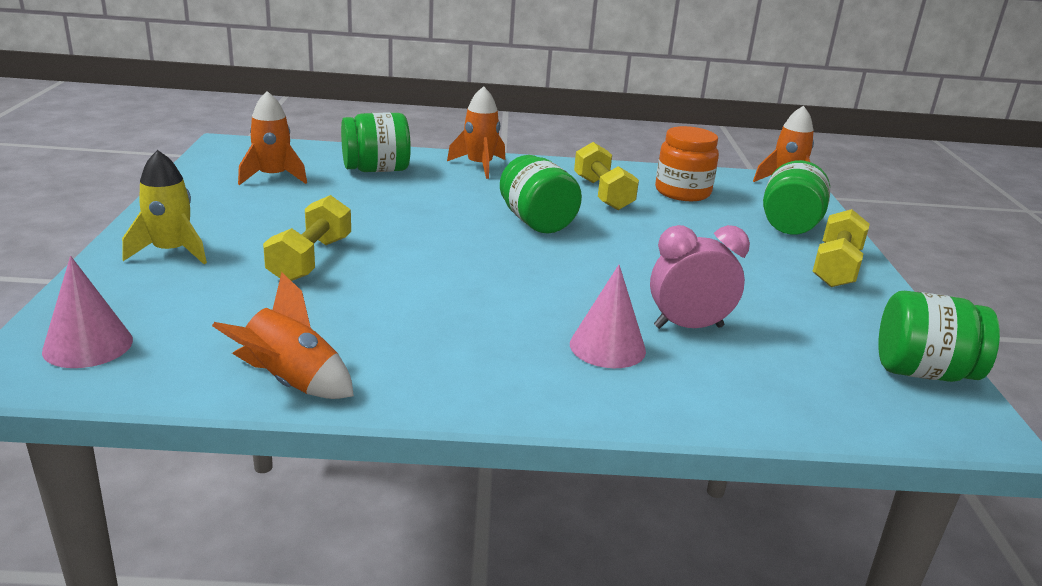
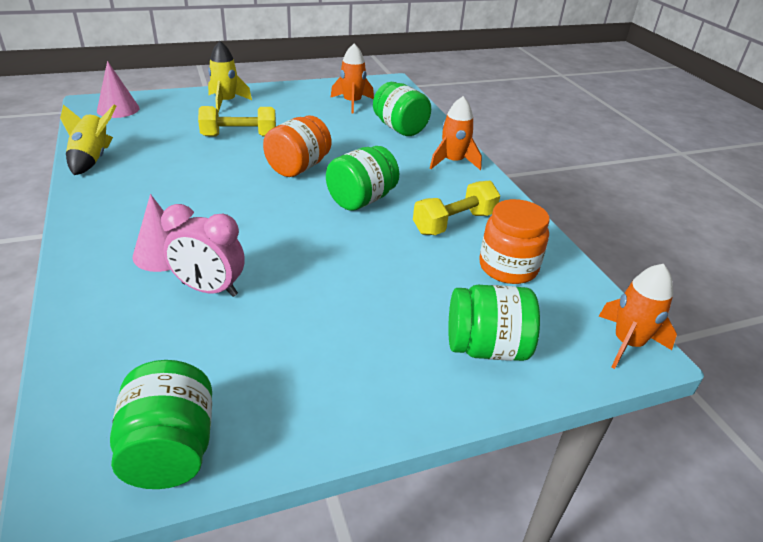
camera: 70 degrees right, 10 degrees up
(290, 383) = (92, 159): orange rocket -> yellow rocket
(436, 239) = (298, 167): none -> orange jar
(688, 327) = (209, 289): pink clock -> pink clock turned 135 degrees clockwise
(836, 267) = (395, 386): yellow dumbbell -> none

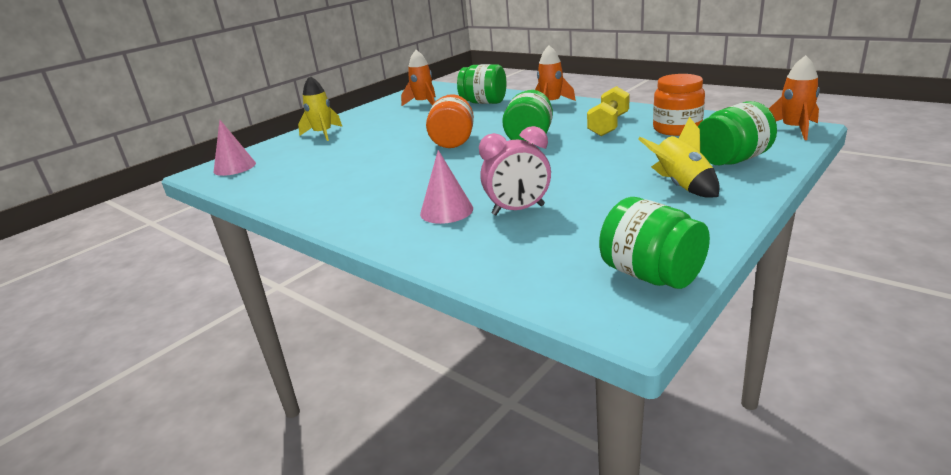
camera: 25 degrees left, 10 degrees down
(92, 159) = (275, 196): yellow rocket -> yellow rocket (681, 186)
(239, 136) = (374, 144): yellow dumbbell -> none

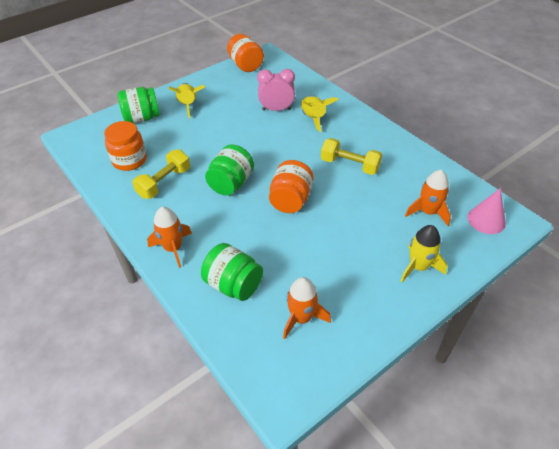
camera: 170 degrees left, 20 degrees up
(384, 175) = (349, 165): none -> yellow dumbbell
(446, 211) = (313, 118): pink cone -> yellow rocket
(651, 275) = (246, 65): green jar -> orange jar
(794, 129) = (73, 136): orange rocket -> orange rocket (428, 212)

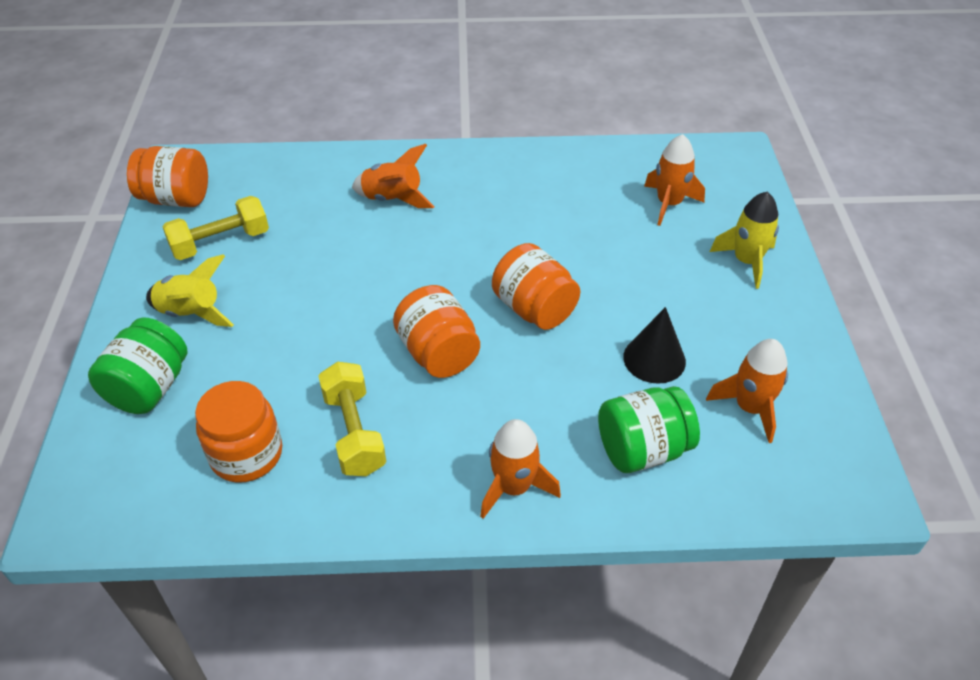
camera: 55 degrees left, 0 degrees up
(231, 183) = (438, 353): green jar -> orange jar
(276, 109) = (328, 223): pink clock -> none
(300, 261) = (654, 359): none -> black cone
(313, 118) = (393, 199): yellow rocket -> orange rocket
(349, 165) = (524, 219): yellow dumbbell -> yellow dumbbell (221, 243)
(486, 220) = (719, 169): pink cone -> none

